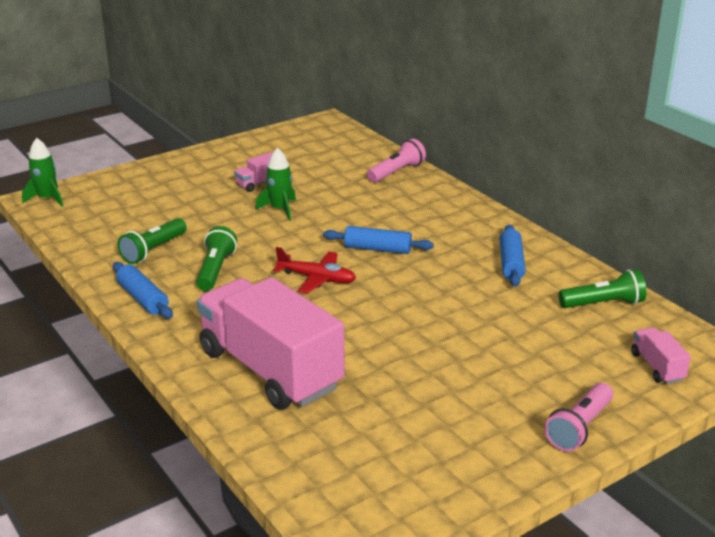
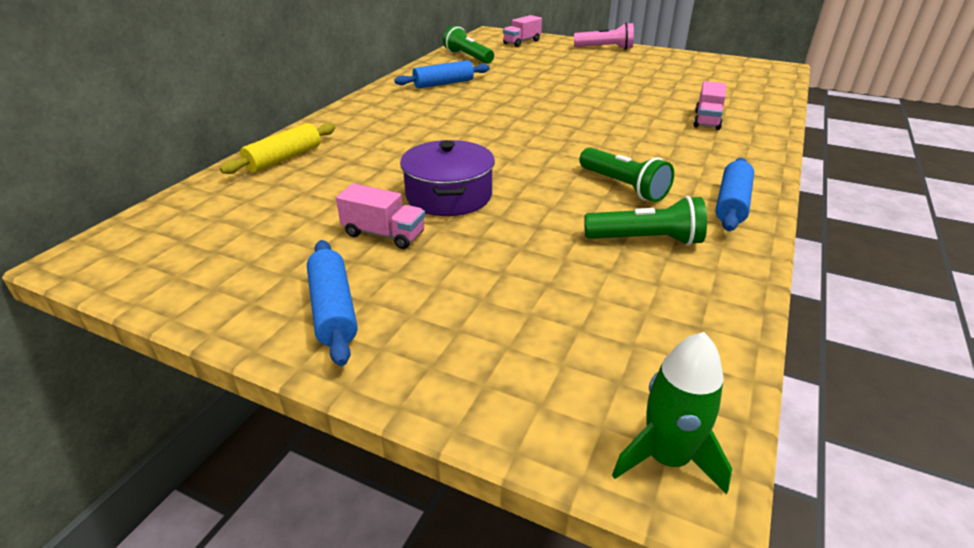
camera: 120 degrees left, 5 degrees up
(215, 270) = (623, 186): green flashlight -> green flashlight turned 105 degrees counterclockwise
(270, 370) = (707, 120): pink truck -> pink truck, size x0.41
(280, 209) = (449, 196): green rocket -> purple pot
(317, 278) = (565, 138): red plane -> none
(377, 249) = (479, 128): blue rolling pin -> blue rolling pin (333, 309)
(396, 172) = (284, 159): pink flashlight -> yellow rolling pin

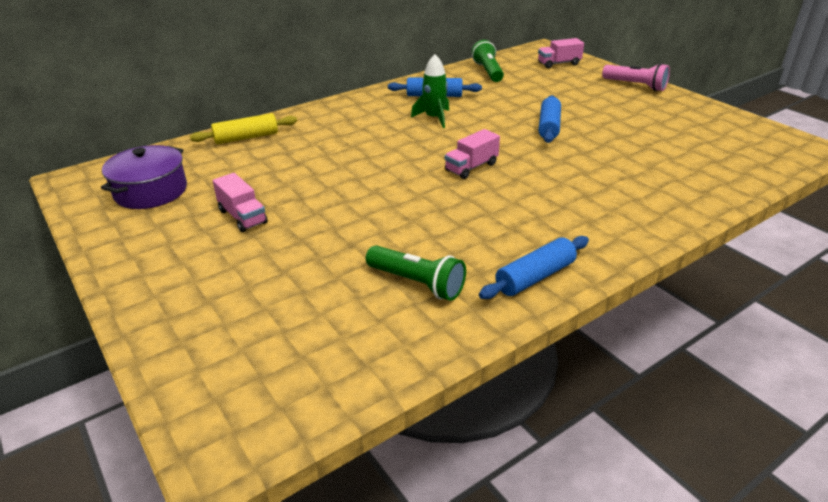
camera: 30 degrees right, 0 degrees up
(333, 309) = (157, 260): blue rolling pin -> blue rolling pin (549, 127)
(449, 196) = (319, 200): purple pot -> purple pot (151, 191)
(623, 186) = (461, 232): green flashlight -> none
(667, 458) = (225, 435): green rocket -> green rocket (434, 118)
(707, 120) = (632, 189): pink truck -> pink truck (471, 167)

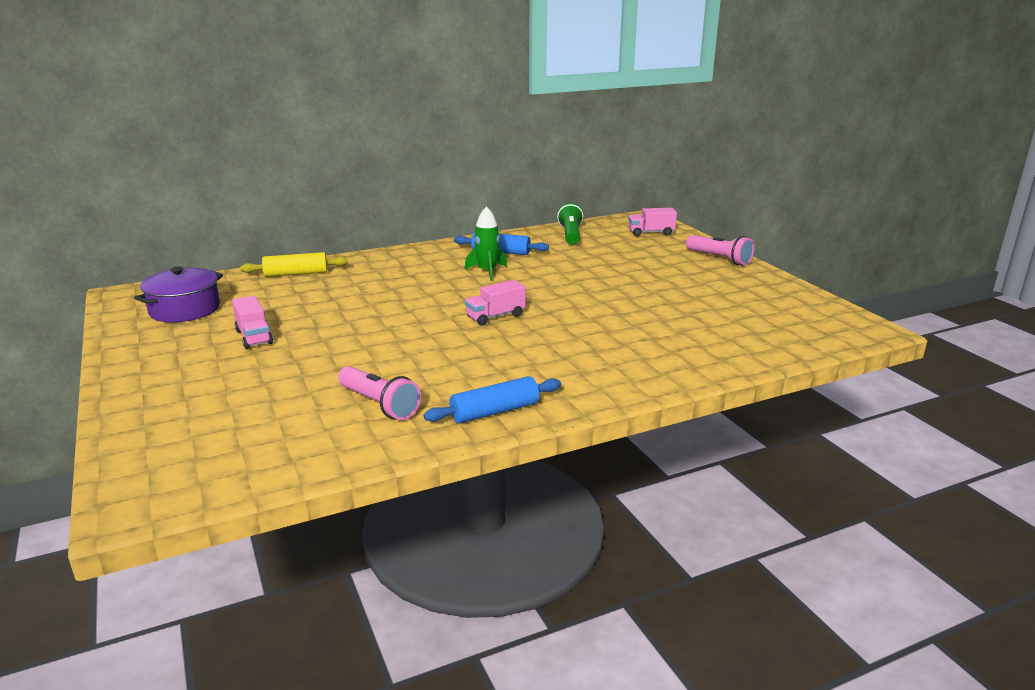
camera: 10 degrees right, 10 degrees down
(417, 283) = (379, 404): green flashlight -> pink flashlight
(549, 127) = (599, 288): blue rolling pin -> none

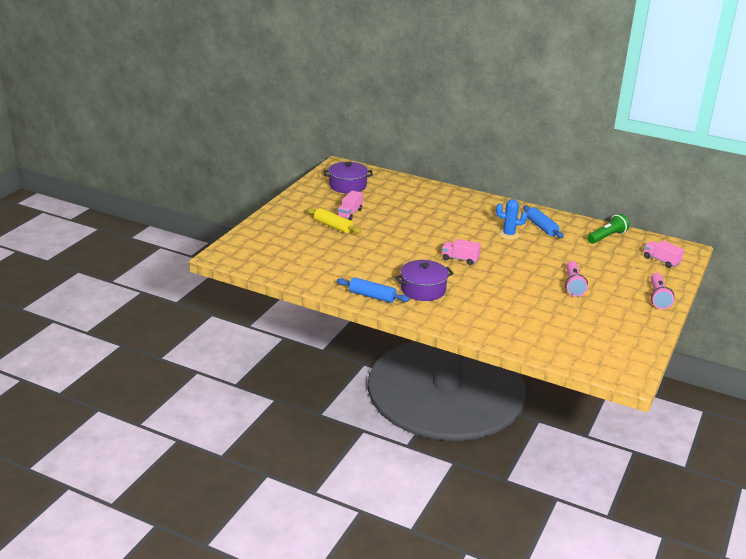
camera: 50 degrees right, 5 degrees up
(296, 273) = (421, 189): yellow rolling pin -> yellow rolling pin (333, 226)
(379, 404) = (340, 268): pink flashlight -> pink flashlight (573, 285)
(487, 272) = (508, 234): green rocket -> blue cactus
(532, 367) = (423, 289): none -> purple pot

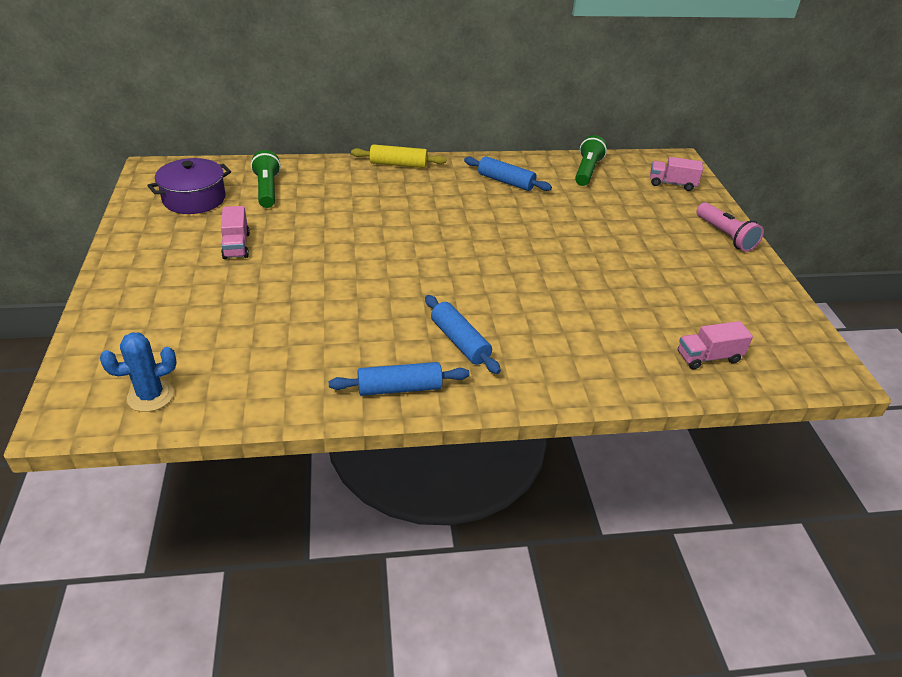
camera: 35 degrees left, 10 degrees up
(333, 226) = (228, 278): yellow rolling pin -> yellow rolling pin (398, 164)
(391, 192) = (267, 189): none -> green flashlight
(423, 289) = (460, 341): purple pot -> blue rolling pin
(460, 259) = (459, 267): pink truck -> pink truck (708, 357)
(508, 234) = (480, 206): blue cactus -> blue cactus (150, 396)
(573, 285) = (627, 254): pink flashlight -> none

